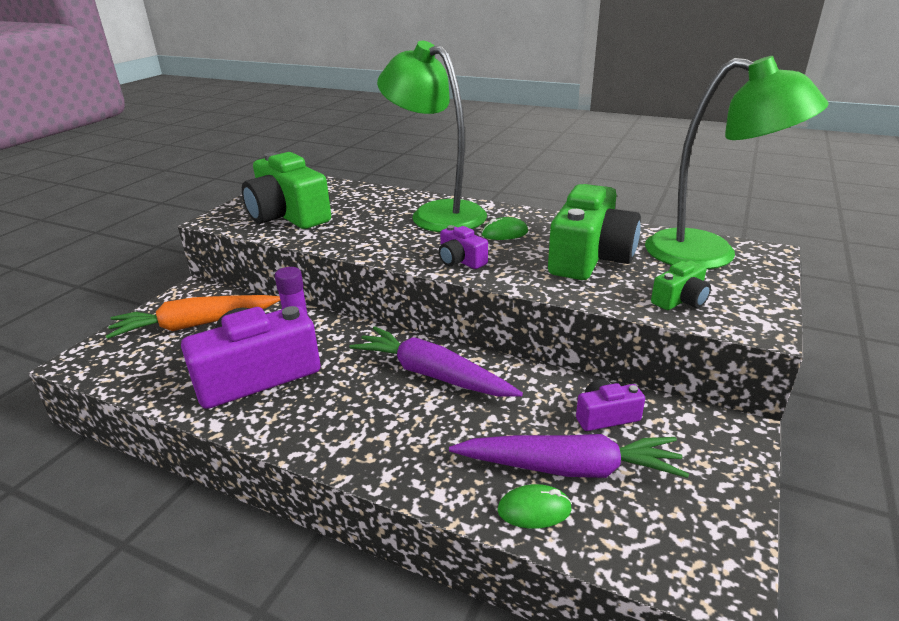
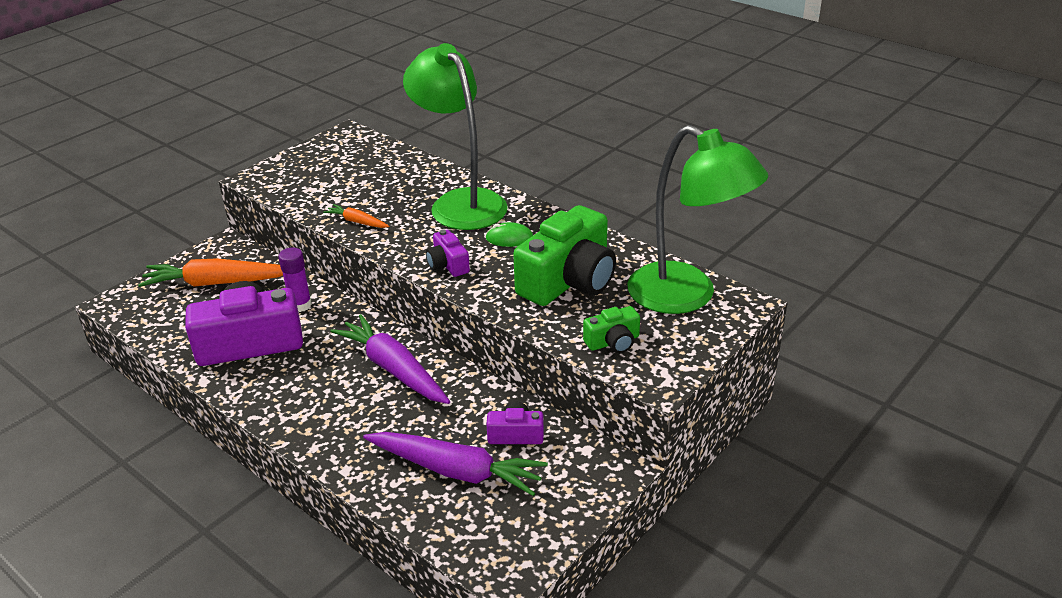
camera: 15 degrees right, 5 degrees up
(288, 215) = (321, 183): green camera -> none
(343, 239) = (357, 222): none -> orange carrot
(534, 509) = (409, 496): green mouse -> none

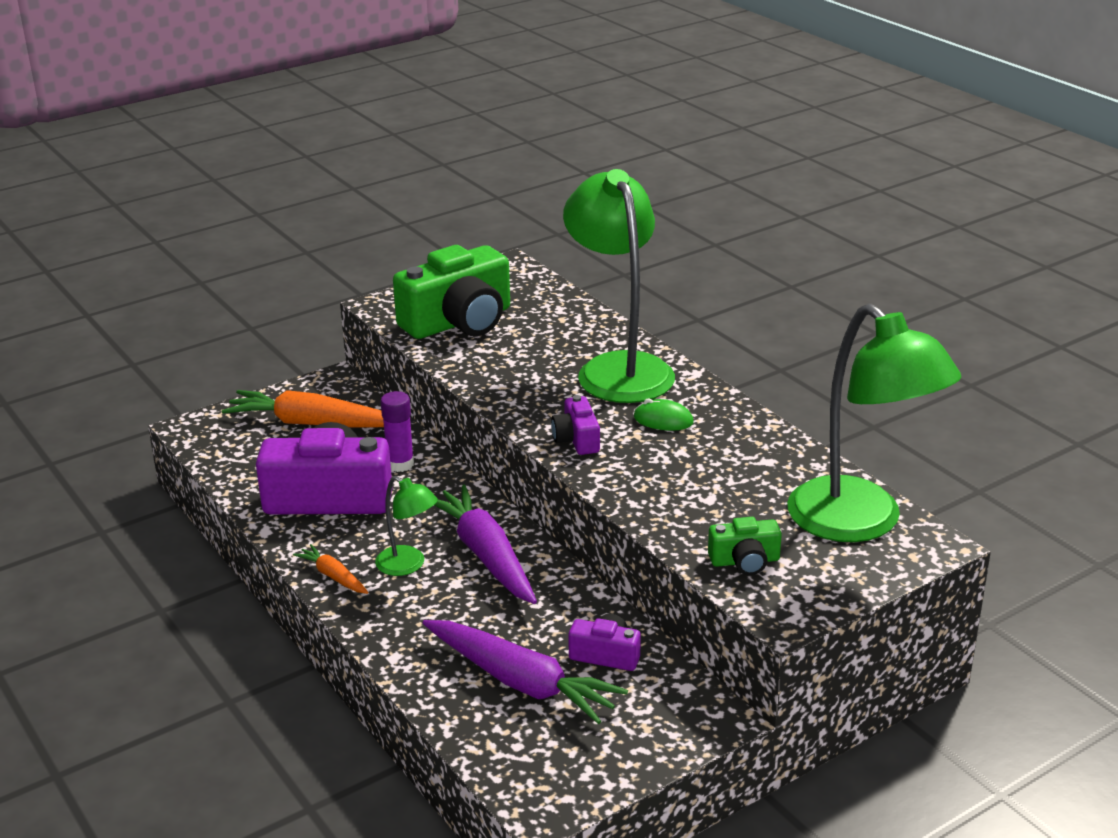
camera: 15 degrees right, 5 degrees down
(333, 389) = (408, 565): none -> green lamp
(357, 222) = (486, 373): orange carrot -> orange carrot (333, 576)
(568, 280) = (718, 481): green camera -> green camera (459, 321)

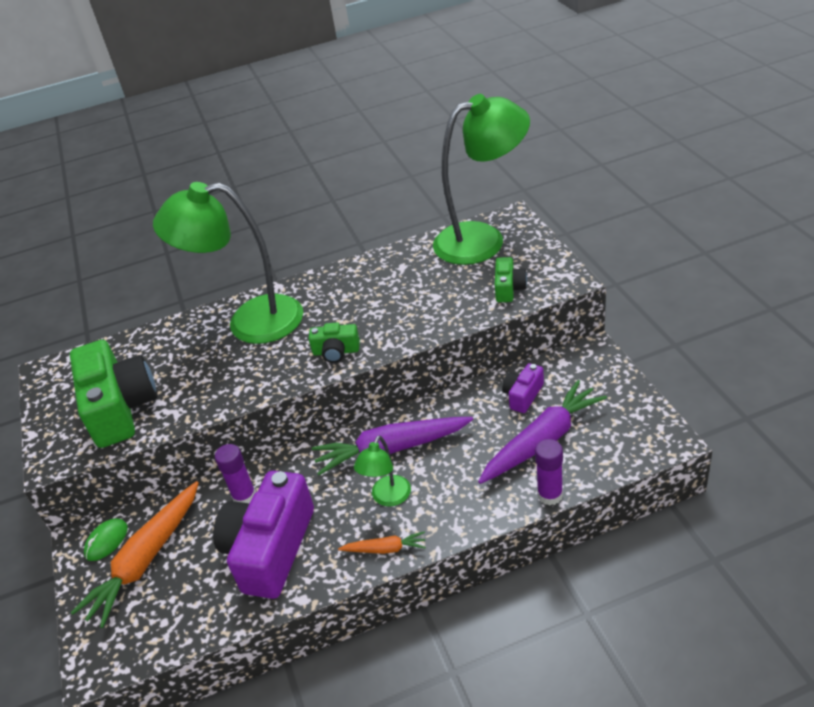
camera: 70 degrees left, 10 degrees up
(333, 576) = (385, 549): orange carrot -> orange carrot turned 150 degrees counterclockwise
(408, 565) = (388, 498): green lamp -> green lamp turned 150 degrees clockwise
(425, 697) = (550, 495): none -> purple glue stick
(577, 439) = (336, 351): purple camera -> green camera
(663, 420) = (331, 307): green mouse -> green mouse (106, 541)

